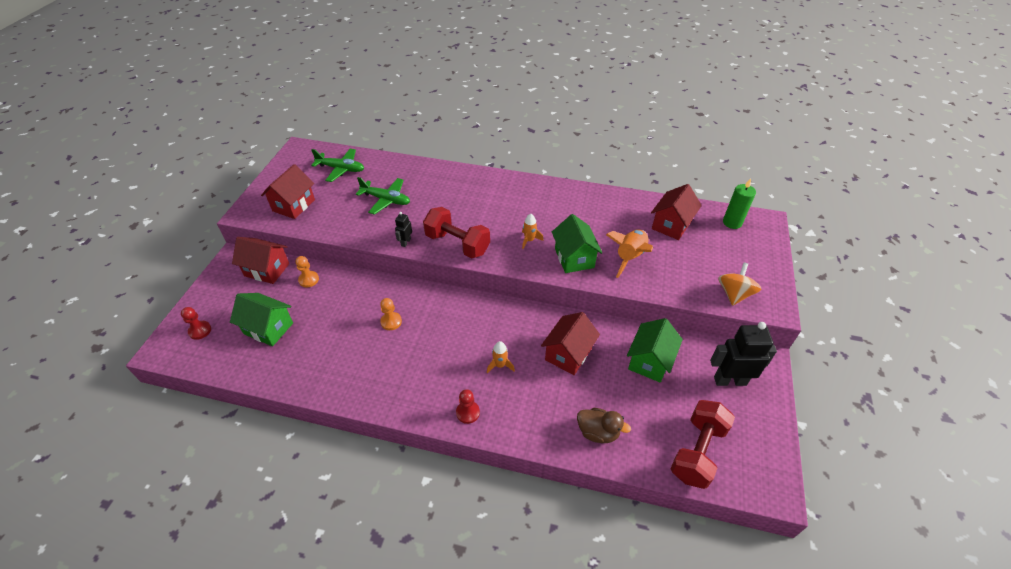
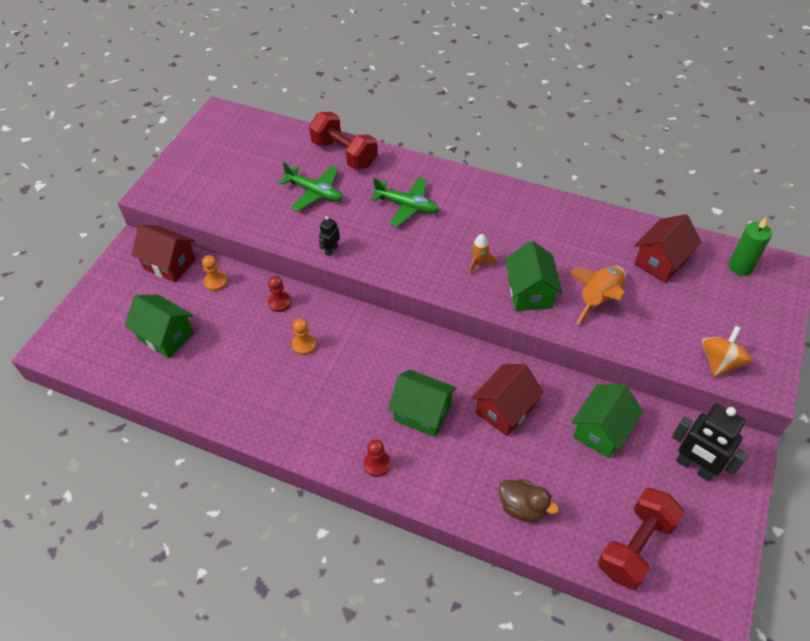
camera: 10 degrees right, 5 degrees up
(200, 330) = (91, 330): red pawn -> red pawn (279, 302)
(294, 205) = (206, 189): red house -> none
(341, 169) = (266, 146): green plane -> green plane (407, 206)
(457, 244) = (392, 259): red dumbbell -> red dumbbell (344, 154)
(500, 365) = (422, 413): orange rocket -> green house
(730, 380) = (694, 467): black robot -> black robot turned 150 degrees counterclockwise

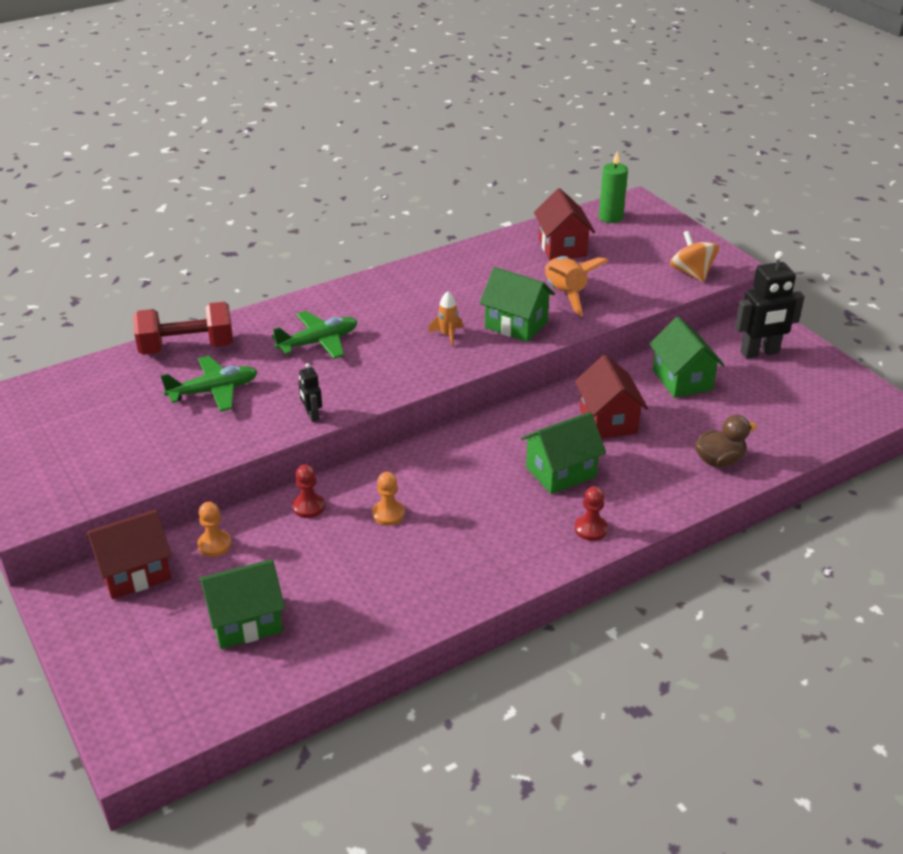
camera: 55 degrees left, 15 degrees down
(635, 546) = (807, 419): red dumbbell -> none

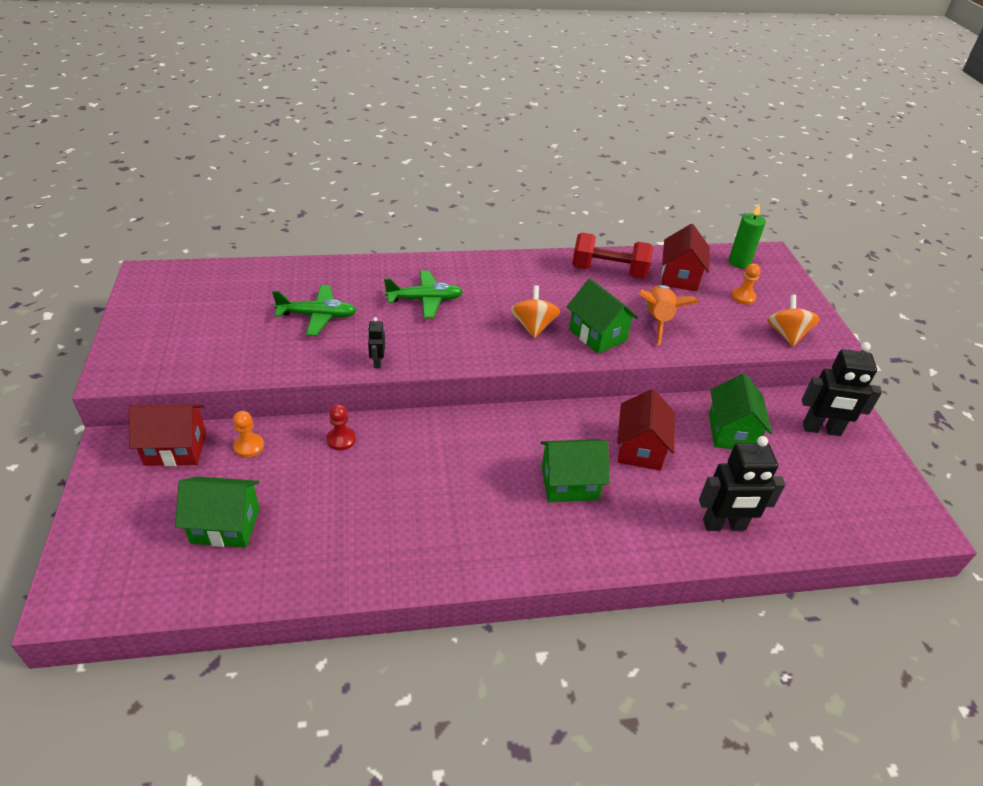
camera: 20 degrees right, 5 degrees up
(187, 348) = (323, 274): red dumbbell -> red dumbbell (609, 272)
(388, 514) = (399, 470): orange pawn -> orange pawn (743, 297)
(447, 335) = (533, 326): orange rocket -> orange spinning top
(591, 529) = (564, 550): red pawn -> none
(719, 460) = (724, 525): brown duck -> black robot

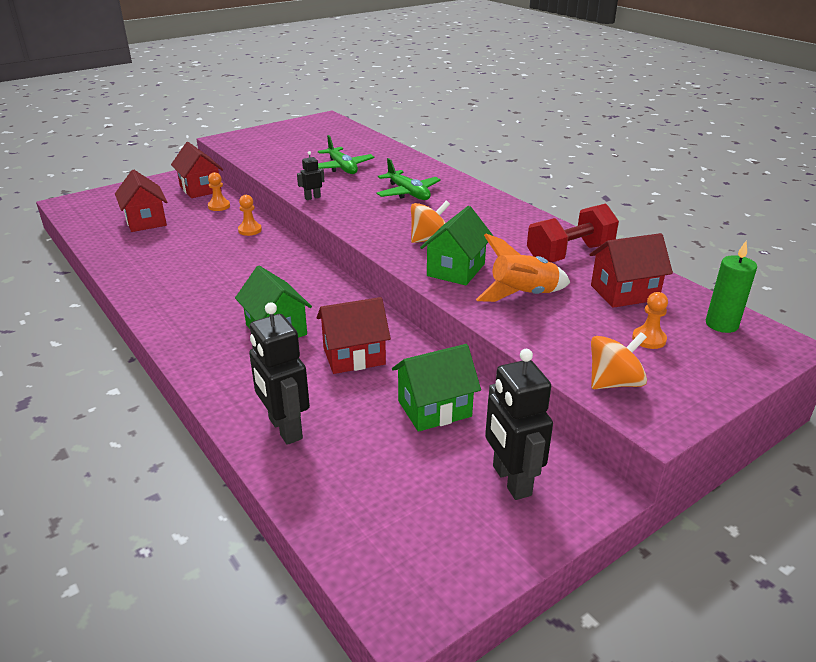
camera: 65 degrees right, 10 degrees down
(225, 525) = (145, 221): green house -> red house
(341, 439) = (250, 230): red pawn -> orange pawn
(609, 272) = (570, 254): red dumbbell -> red dumbbell turned 75 degrees clockwise

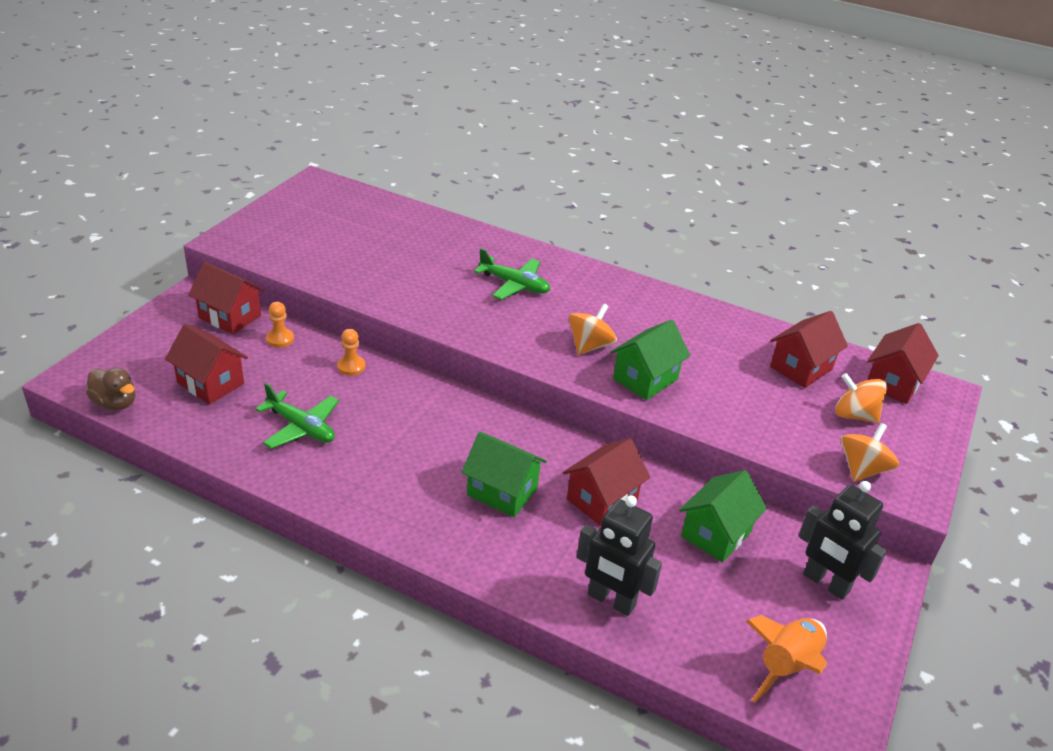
camera: 30 degrees left, 5 degrees up
(76, 220) = (115, 403): none -> brown duck
(312, 198) = (420, 314): black robot -> none
(342, 168) = (410, 261): green plane -> green plane (301, 427)
(456, 270) = (645, 379): green house -> green house turned 45 degrees clockwise
(522, 295) = (725, 394): orange rocket -> orange rocket (786, 666)
(570, 254) = (725, 332): red dumbbell -> none
(649, 339) = (854, 415): orange pawn -> orange spinning top
(721, 324) = (893, 383): green candle -> red house

